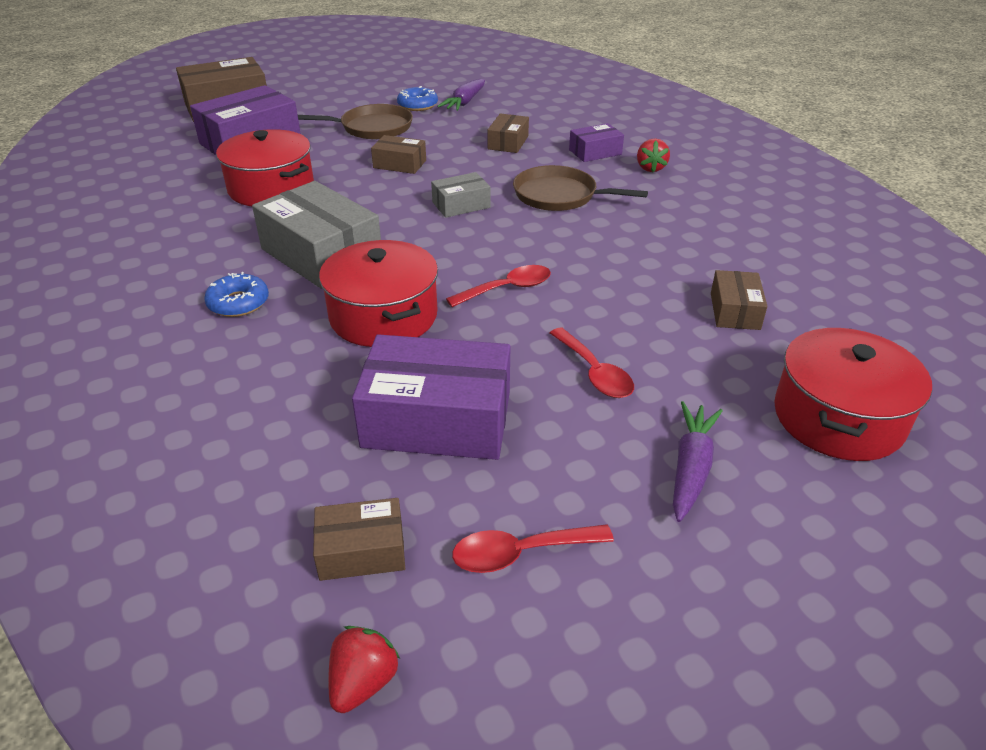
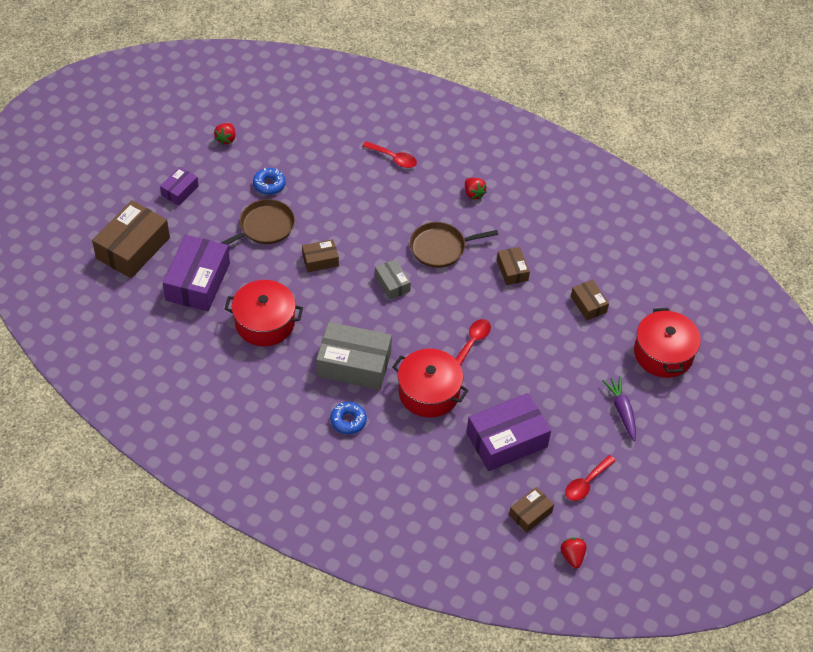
camera: 35 degrees left, 15 degrees up
(415, 73) = (226, 139): none -> red strawberry
(461, 205) = (392, 284): grey box -> grey box turned 60 degrees counterclockwise
(464, 102) = (299, 166): purple carrot -> none
(508, 142) = (368, 204): brown box -> brown box (512, 270)
(594, 372) = (552, 378): red spoon -> red spoon (393, 158)
(595, 152) = (429, 190): purple box -> purple box (180, 191)

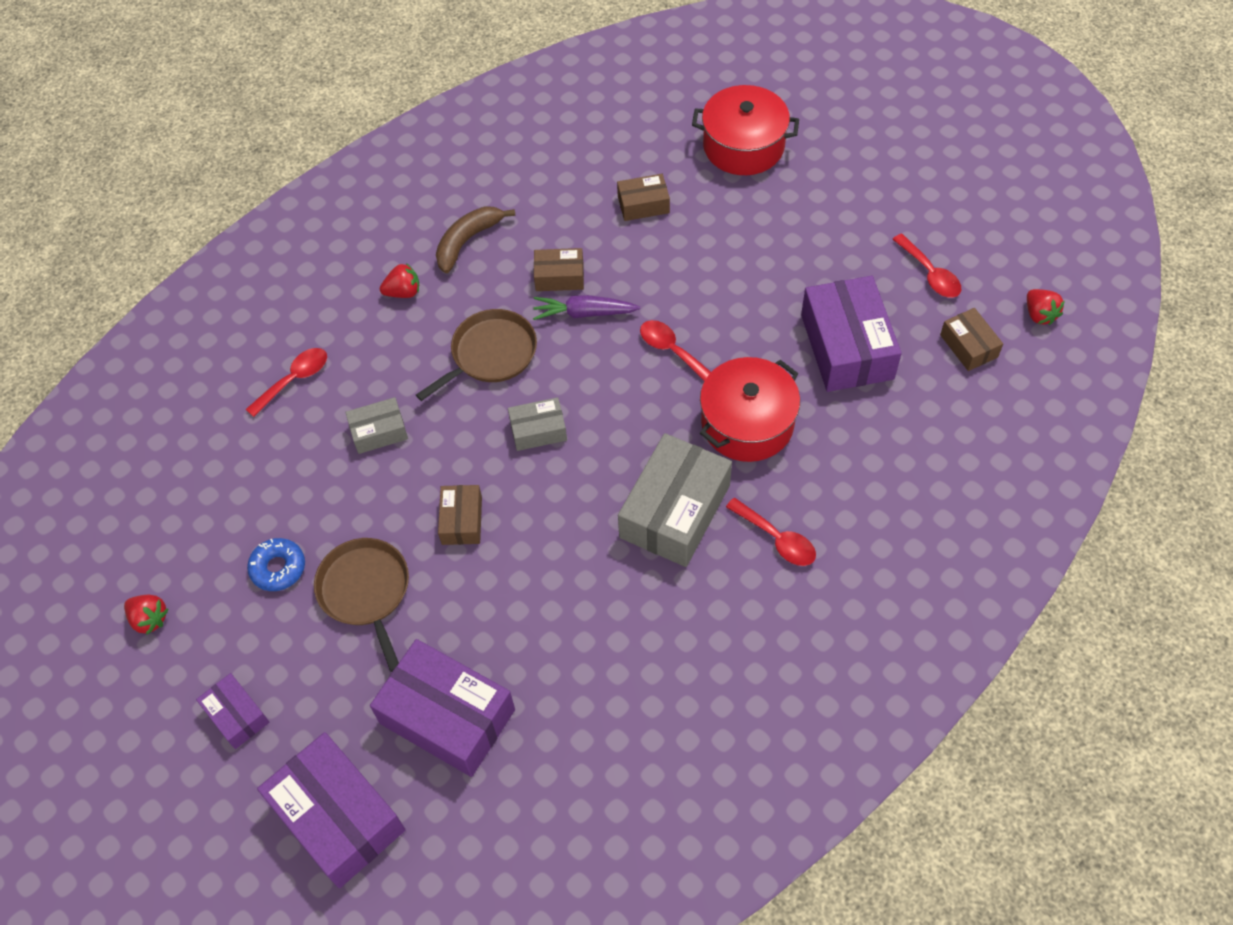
camera: 70 degrees left, 5 degrees up
(133, 248) = (338, 817): brown box -> purple box
(265, 322) = (562, 624): red pot -> none
(348, 421) = (776, 539): blue donut -> red spoon
(369, 207) = (379, 432): none -> grey box
(440, 248) = (490, 354): brown pan -> brown pan turned 135 degrees counterclockwise
(524, 216) = (467, 241): none -> brown banana
(572, 556) = (1039, 315): red strawberry -> red strawberry turned 120 degrees counterclockwise
(621, 410) = (824, 210): purple carrot -> purple carrot (583, 313)

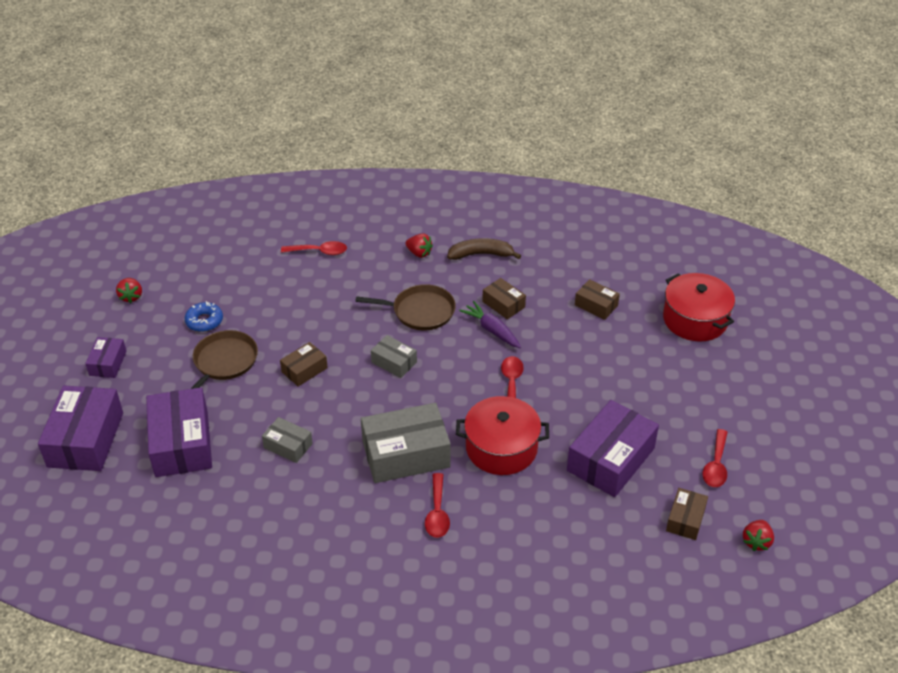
camera: 45 degrees right, 15 degrees down
(379, 432) = (323, 302): grey box -> grey box (288, 446)

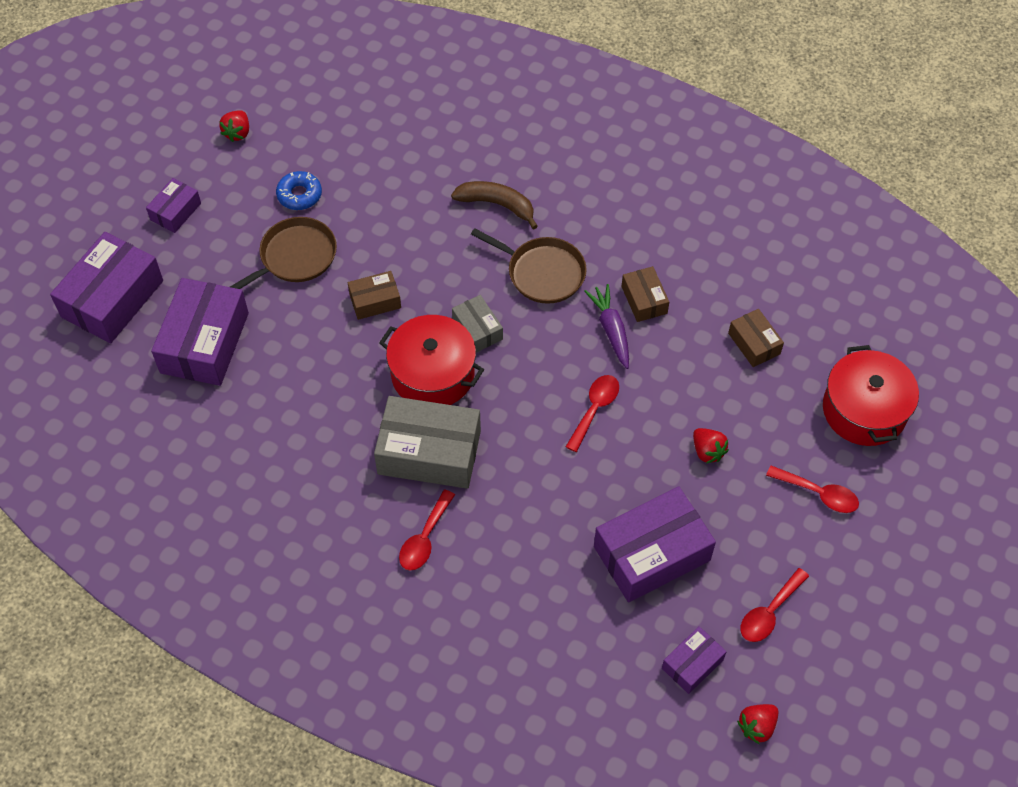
camera: 25 degrees right, 15 degrees up
(288, 446) = (311, 390): grey box -> none
(319, 252) = (470, 147): red spoon -> red spoon (818, 493)
(419, 253) = (584, 191): red strawberry -> red strawberry (707, 451)
(481, 254) = (656, 220): brown banana -> brown banana (497, 205)
(501, 448) = (537, 488): red pot -> red pot (433, 374)
(685, 519) = (692, 664): brown box -> purple box

